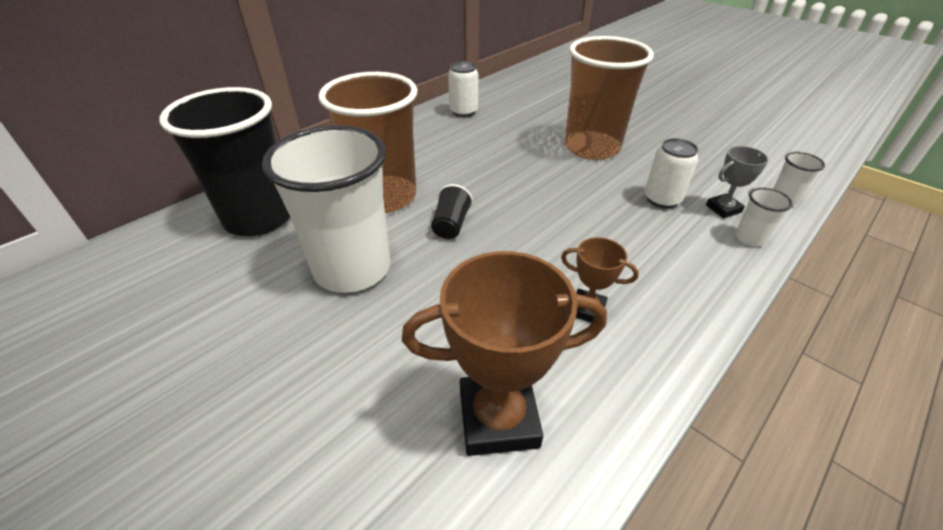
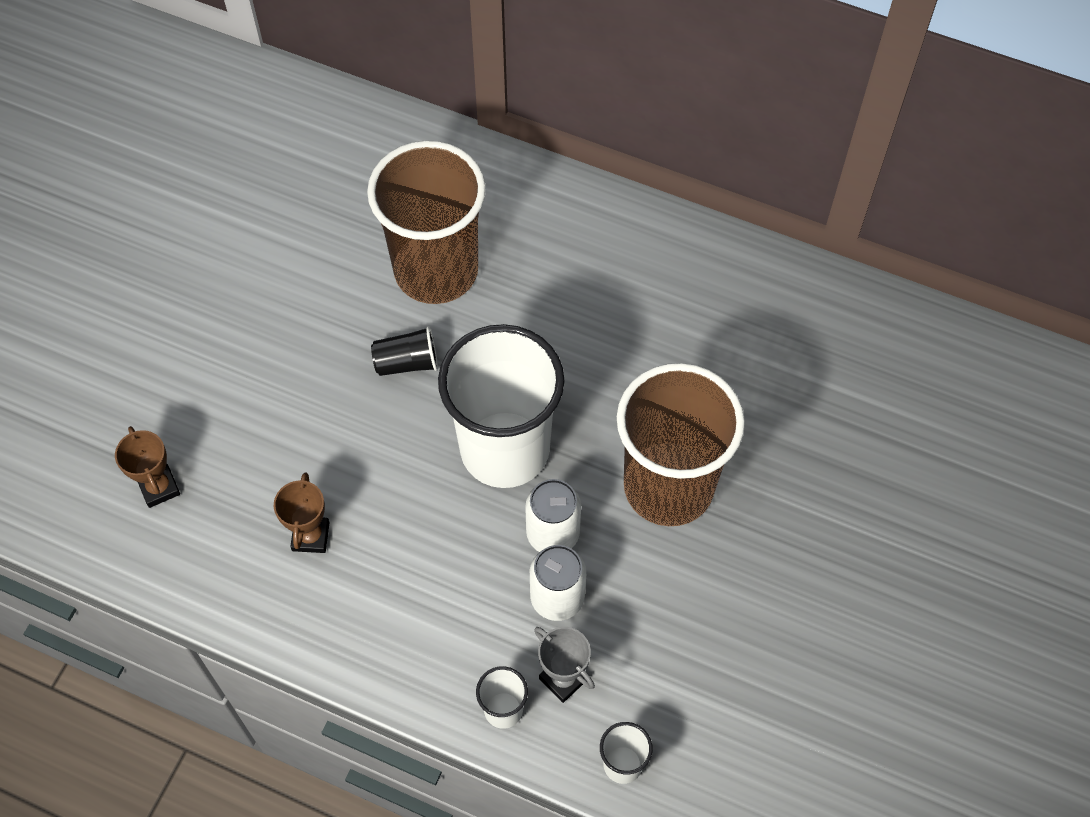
camera: 70 degrees right, 20 degrees up
(259, 218) = (349, 167): black cup -> none
(352, 268) = (299, 297): white cup -> white cup (505, 449)
(463, 112) = (708, 278): white can -> white can (553, 533)
(498, 418) = (159, 488): brown trophy -> brown trophy, size x0.52

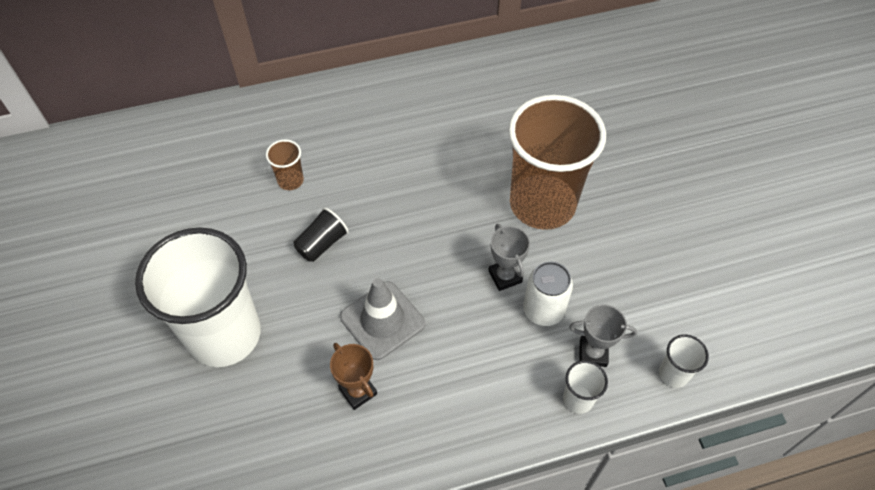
camera: 40 degrees left, 5 degrees down
(159, 488) = (221, 441): brown trophy -> none
(394, 485) = (382, 320): none -> grey traffic cone
(436, 270) = (290, 180): brown cup -> brown cup, size x0.40
(505, 449) = (430, 250): white cup -> white cup (224, 335)
(553, 533) = (505, 276): white can -> grey trophy

